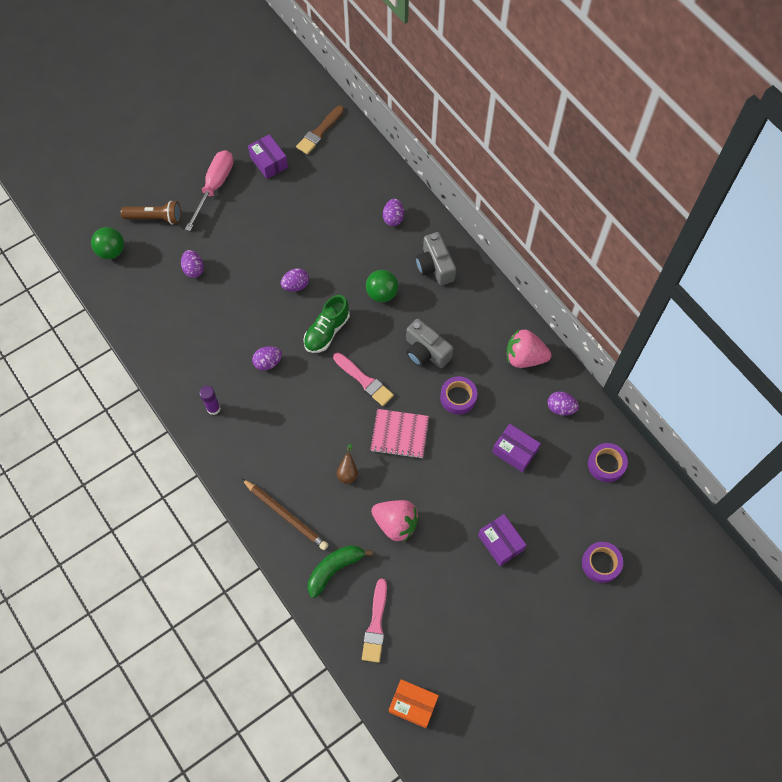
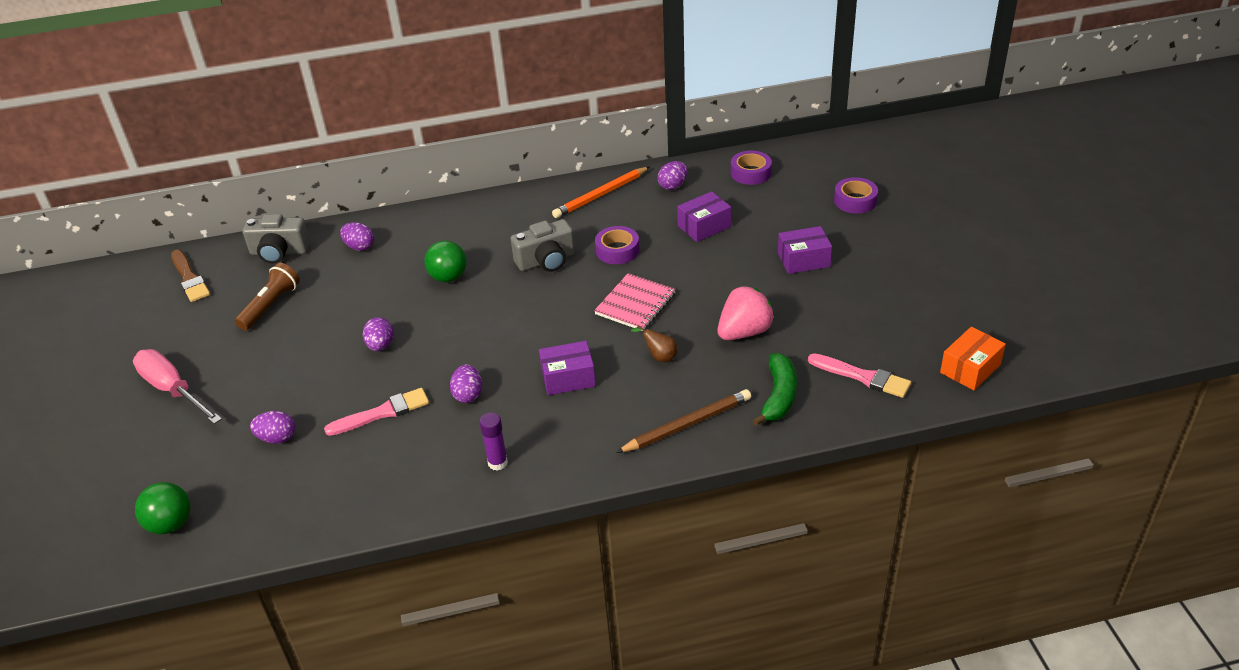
camera: 65 degrees left, 25 degrees down
(155, 218) = (162, 462): brown flashlight -> brown flashlight (271, 305)
(269, 162) = (187, 331): purple box -> purple box (568, 378)
(327, 331) = (463, 333): green shoe -> none
(334, 569) = (779, 396): green banana -> green banana turned 150 degrees counterclockwise
(364, 380) = (550, 316): pink brush -> pink brush (382, 412)
(435, 266) = (446, 230): grey camera -> grey camera (279, 252)
(524, 357) = (600, 195): pink strawberry -> orange pencil

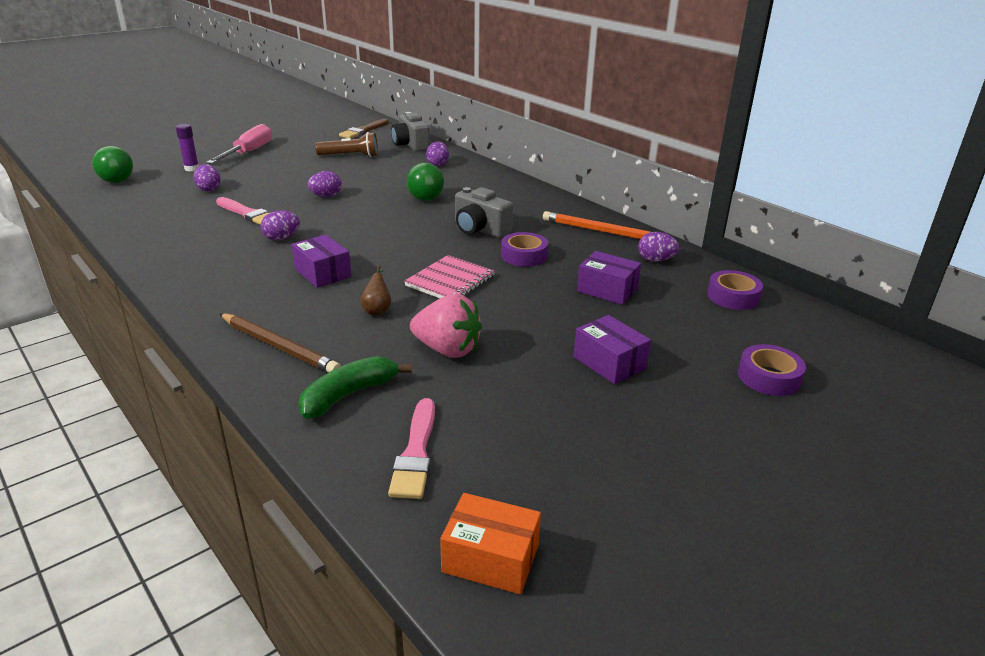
camera: 60 degrees right, 10 degrees down
(497, 463) = (199, 268): purple glue stick -> purple glue stick (192, 169)
(635, 304) = (450, 281): pink notebook -> pink notebook turned 60 degrees counterclockwise
(779, 396) = (349, 395): green banana -> green banana turned 150 degrees clockwise

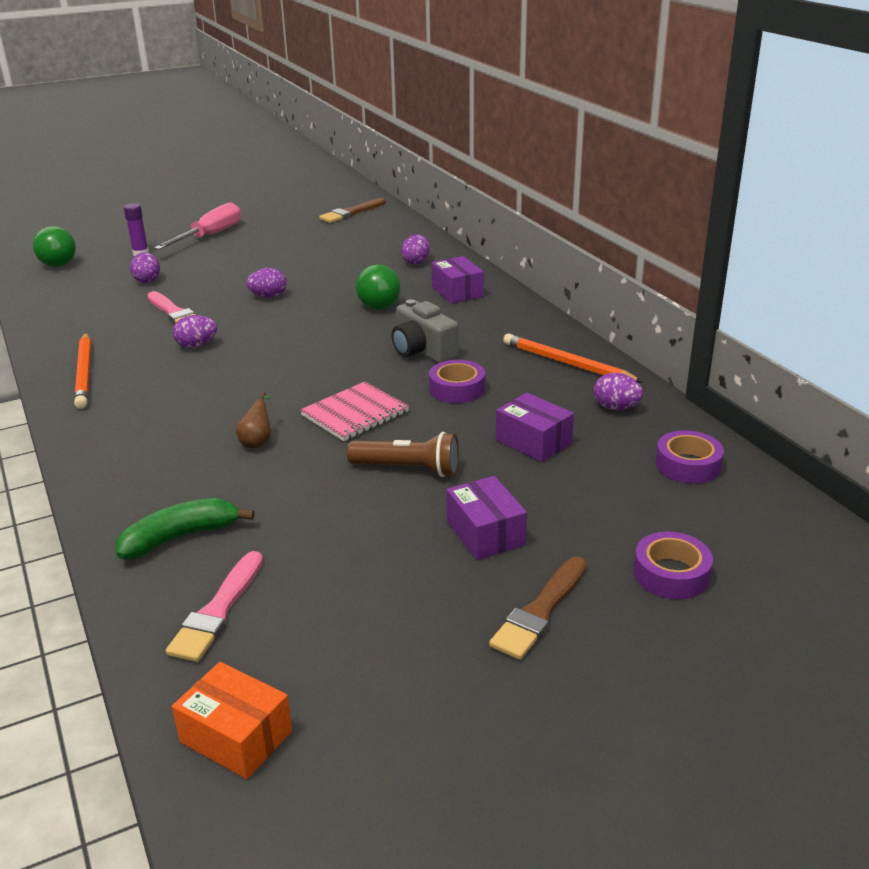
camera: 15 degrees right, 0 degrees up
(187, 267) = (84, 373): none -> orange pencil
(279, 347) = (136, 474): brown pencil -> none
(323, 273) = (220, 392): purple box -> purple box (457, 292)
(350, 156) = (320, 246): brown flashlight -> brown flashlight (408, 469)
(411, 145) = (397, 234): grey camera -> none
(447, 350) = (310, 497): pink strawberry -> none
(687, 418) = (540, 612): none -> brown brush

